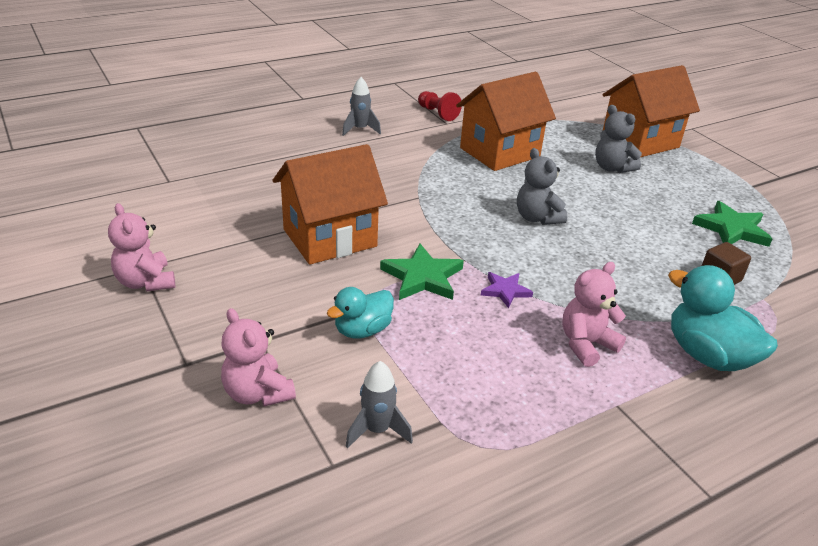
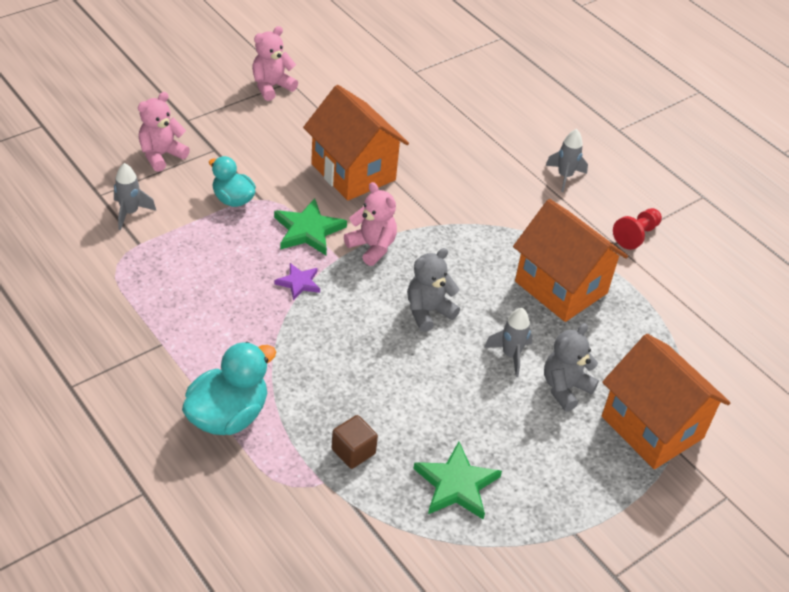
camera: 80 degrees right, 10 degrees up
(582, 185) = (510, 355): none -> grey rocket
(586, 344) = (233, 332): pink teddy bear -> pink teddy bear (372, 247)

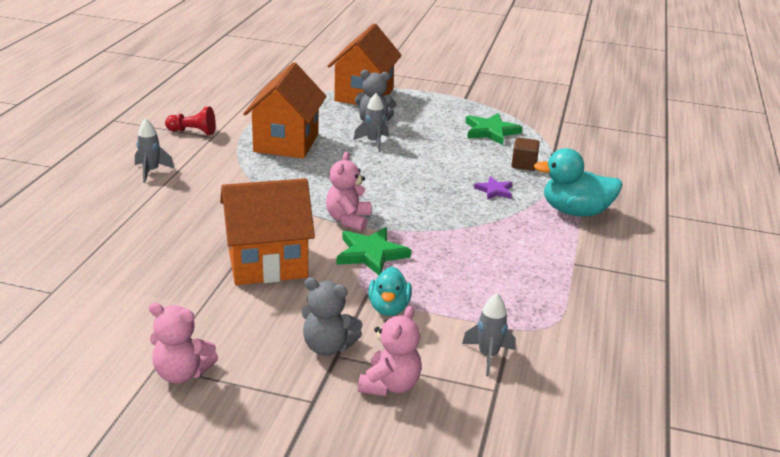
camera: 125 degrees left, 15 degrees down
(161, 155) = (390, 385): pink teddy bear -> pink teddy bear turned 75 degrees counterclockwise
(299, 283) = (431, 234): purple star -> purple star (494, 190)
(353, 172) = (267, 263): orange house -> orange house turned 60 degrees clockwise
(428, 311) = (379, 178): grey teddy bear -> grey teddy bear (328, 346)

